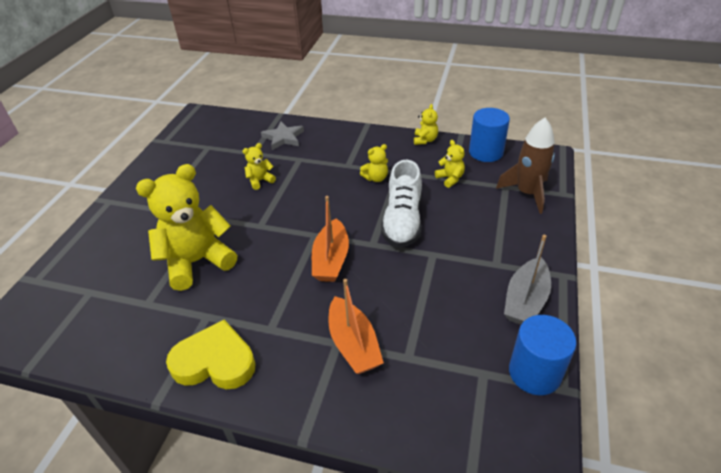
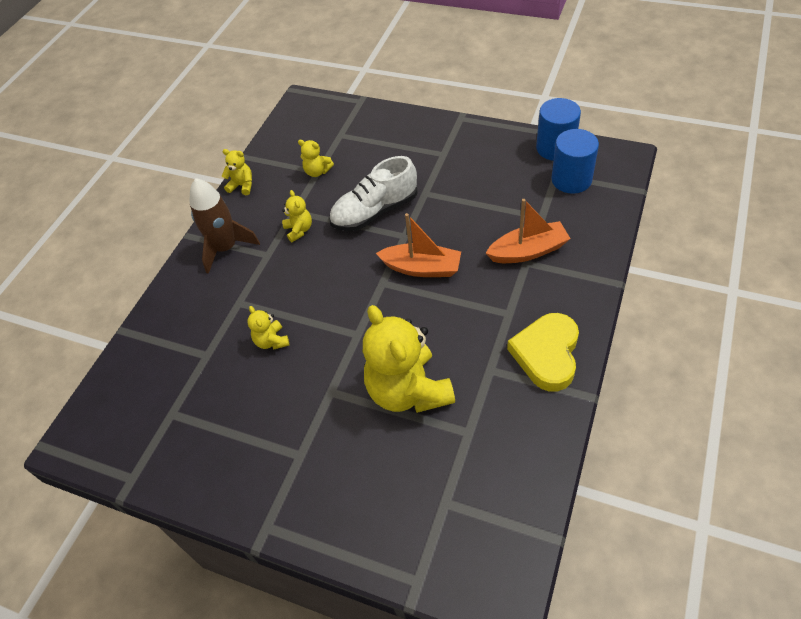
camera: 80 degrees left, 10 degrees up
(283, 138) = (184, 322): grey star -> none
(402, 221) = (375, 211): white shoe -> white shoe turned 135 degrees clockwise
(450, 179) = (317, 172): yellow teddy bear -> yellow teddy bear turned 135 degrees counterclockwise
(486, 152) = (281, 141): blue cylinder -> blue cylinder (571, 179)
(525, 300) = (486, 142): grey boat -> none
(527, 193) = (354, 122): brown rocket -> brown rocket (226, 248)

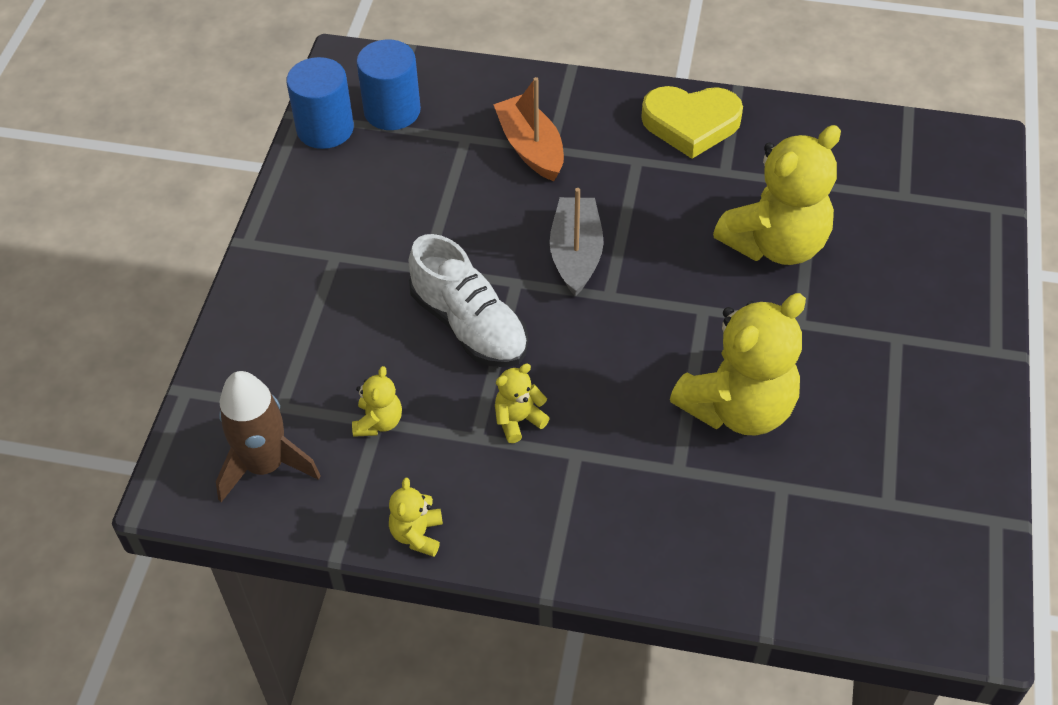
camera: 105 degrees left, 0 degrees up
(226, 248) = (569, 519): brown rocket -> brown rocket (265, 465)
(271, 341) = (738, 407): yellow teddy bear -> yellow teddy bear, size x2.25
(422, 268) = (576, 254): orange boat -> grey boat

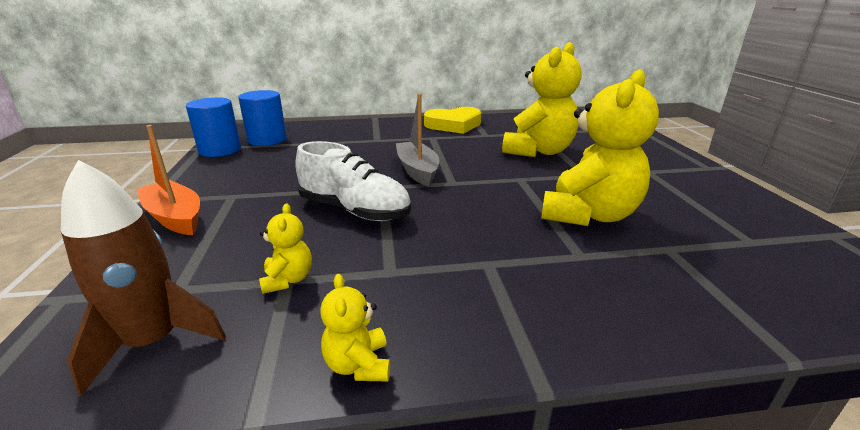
camera: 20 degrees left, 25 degrees down
(518, 420) = (423, 253): yellow teddy bear -> none
(531, 148) = (364, 141): orange boat -> orange boat (175, 217)

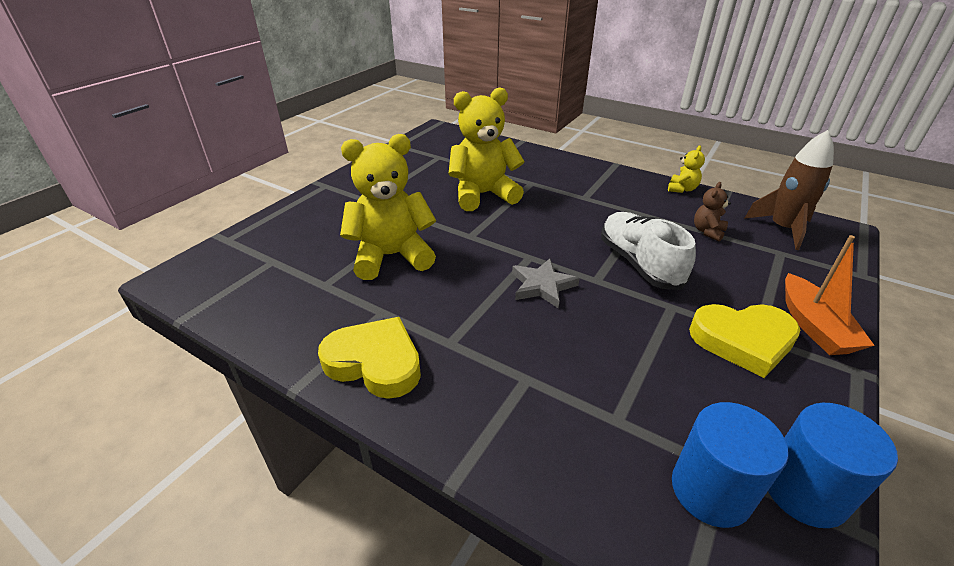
camera: 140 degrees left, 10 degrees up
(246, 189) = (743, 341): none -> yellow heart
(288, 280) = (707, 232): yellow teddy bear -> brown teddy bear
(417, 171) = (542, 286): grey boat -> grey star

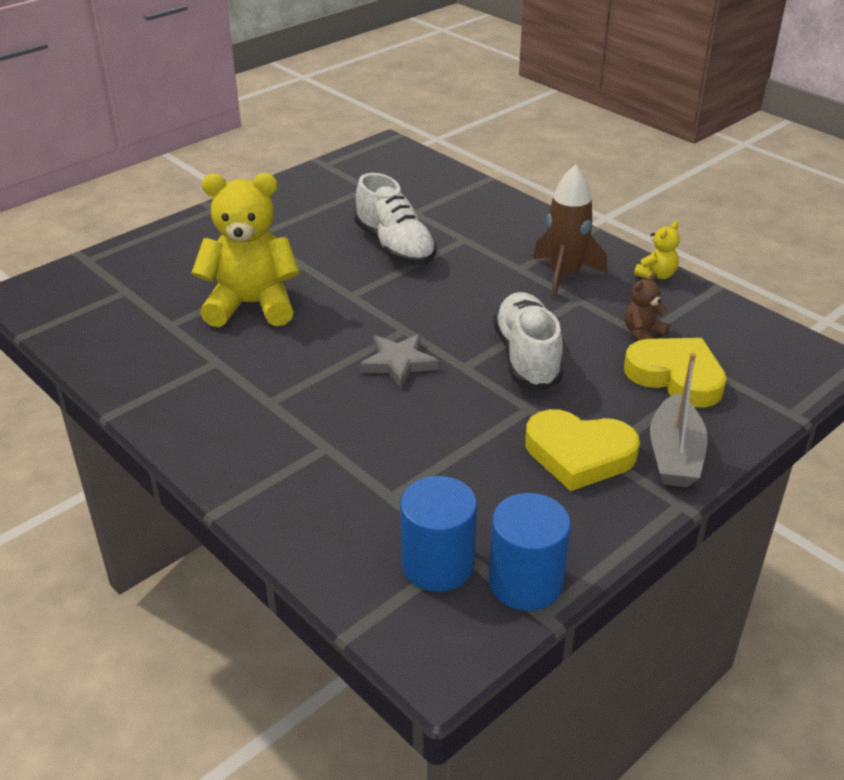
camera: 15 degrees right, 0 degrees up
(375, 362) = (188, 406): yellow heart -> yellow heart (676, 376)
(483, 195) = (395, 247): yellow teddy bear -> white shoe
(782, 229) = (745, 345): brown rocket -> brown rocket (564, 276)
(814, 326) = (674, 455): orange boat -> grey boat

